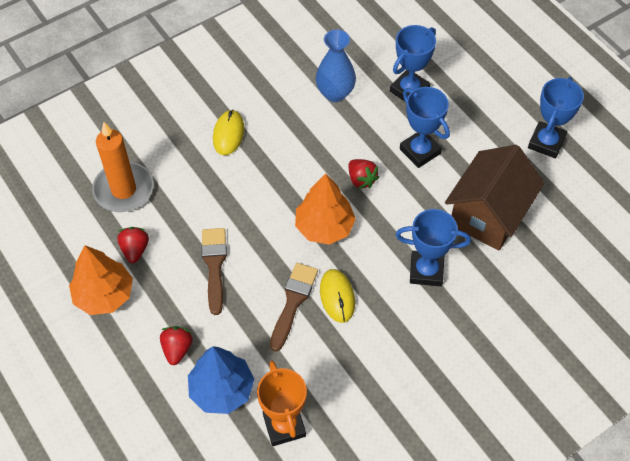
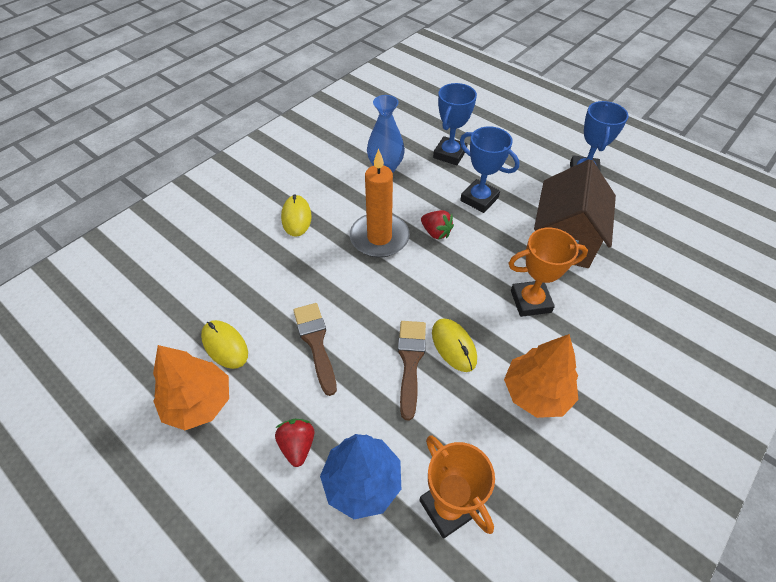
camera: 15 degrees left, 5 degrees down
(124, 190) = (201, 288): orange candle -> orange candle (379, 238)
(135, 250) = (225, 345): red strawberry -> yellow mouse
(324, 227) = (416, 281): orange tree -> orange tree (536, 392)
(426, 271) = (530, 301): blue trophy -> orange trophy

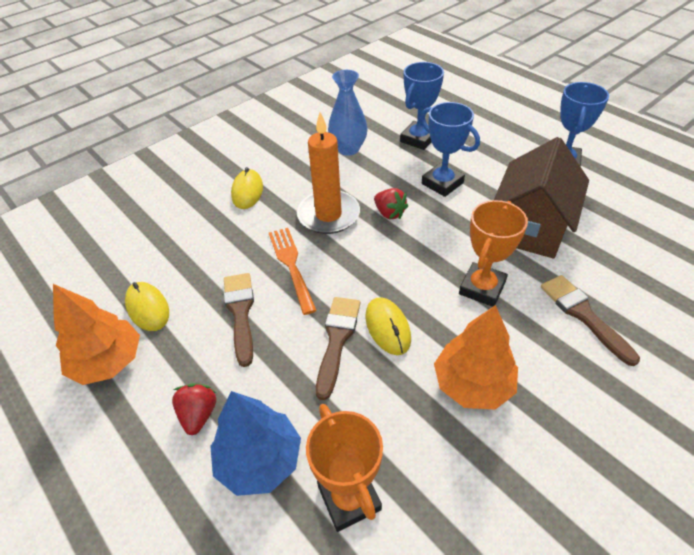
camera: 10 degrees right, 5 degrees down
(355, 292) = (292, 266): none -> orange fork
(530, 301) = (482, 288): orange trophy -> orange trophy turned 60 degrees counterclockwise
(620, 320) = (583, 315): none -> brown brush

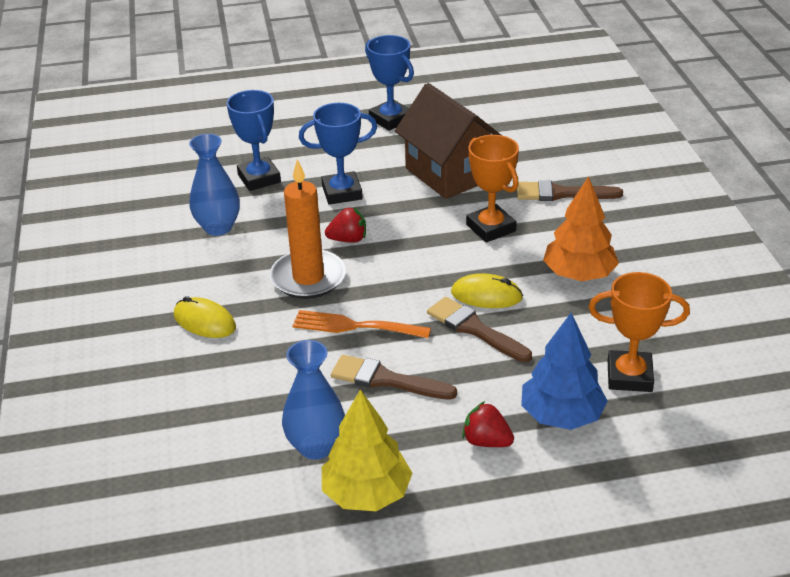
camera: 60 degrees left, 10 degrees down
(108, 361) = (366, 493): orange tree -> yellow tree
(148, 308) = (316, 446): yellow mouse -> blue vase

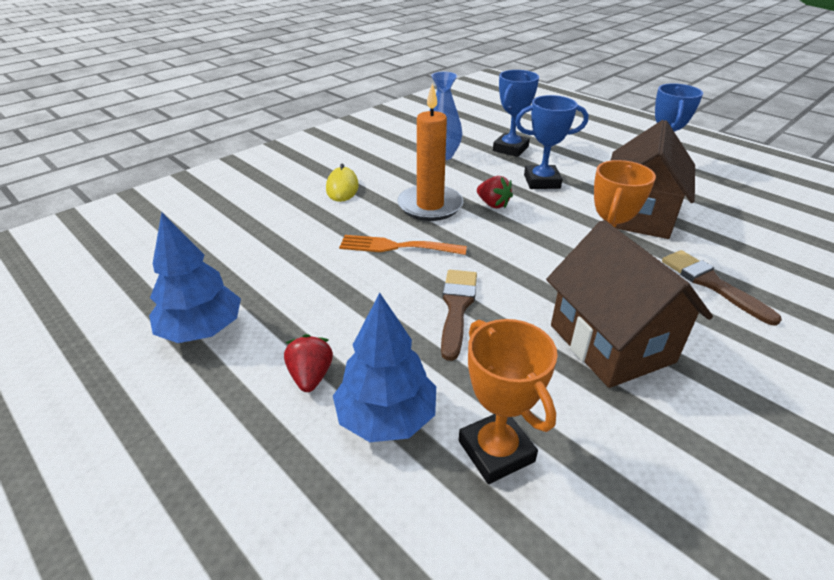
camera: 55 degrees right, 0 degrees up
(316, 446) = (244, 283): blue vase -> none
(342, 192) = (542, 181): blue trophy -> blue trophy turned 45 degrees counterclockwise
(356, 326) = (398, 246): orange fork -> orange fork turned 60 degrees counterclockwise
(366, 493) = (202, 330): yellow tree -> blue tree
(386, 380) = (347, 286): brown brush -> none
(486, 295) = (509, 296): yellow mouse -> none
(579, 274) = (611, 343): orange tree -> brown house

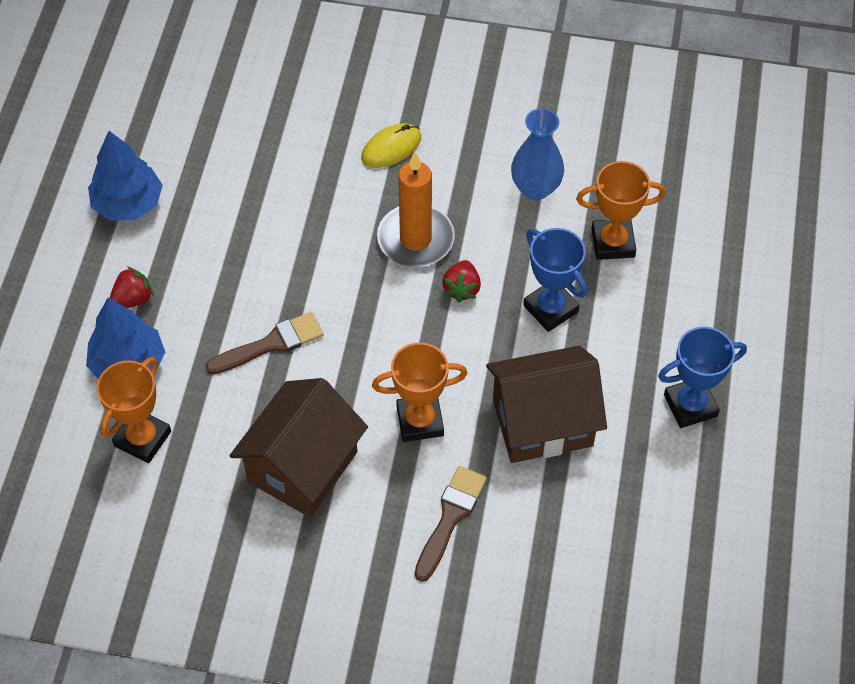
camera: 55 degrees right, 20 degrees up
(398, 246) = (325, 255): orange fork -> none
(510, 149) = (613, 243): blue trophy -> orange trophy

